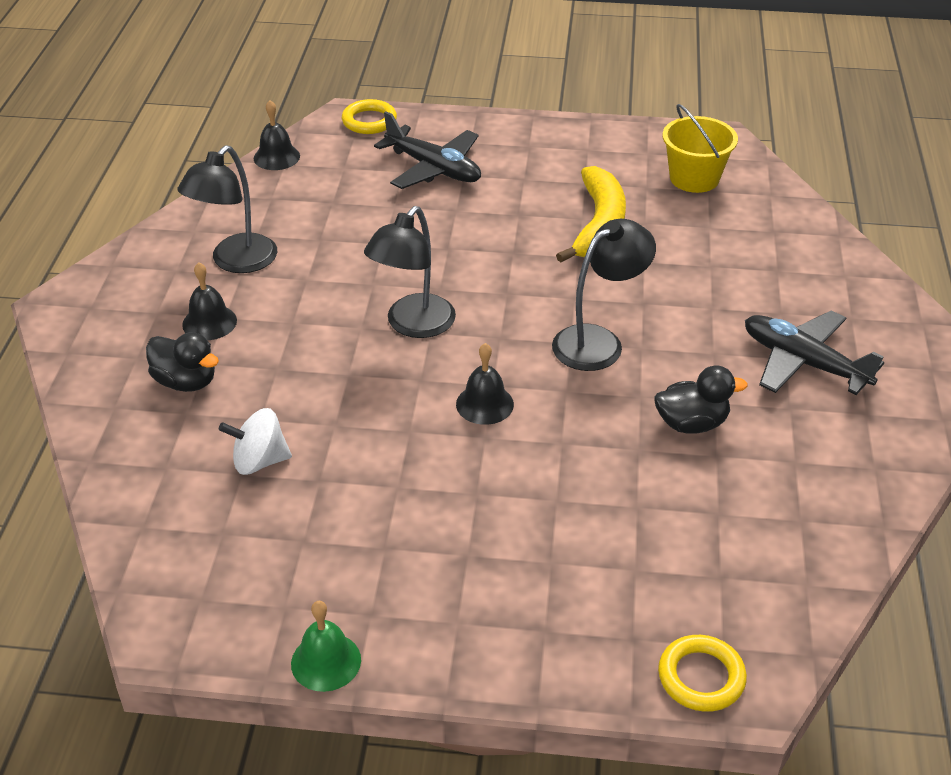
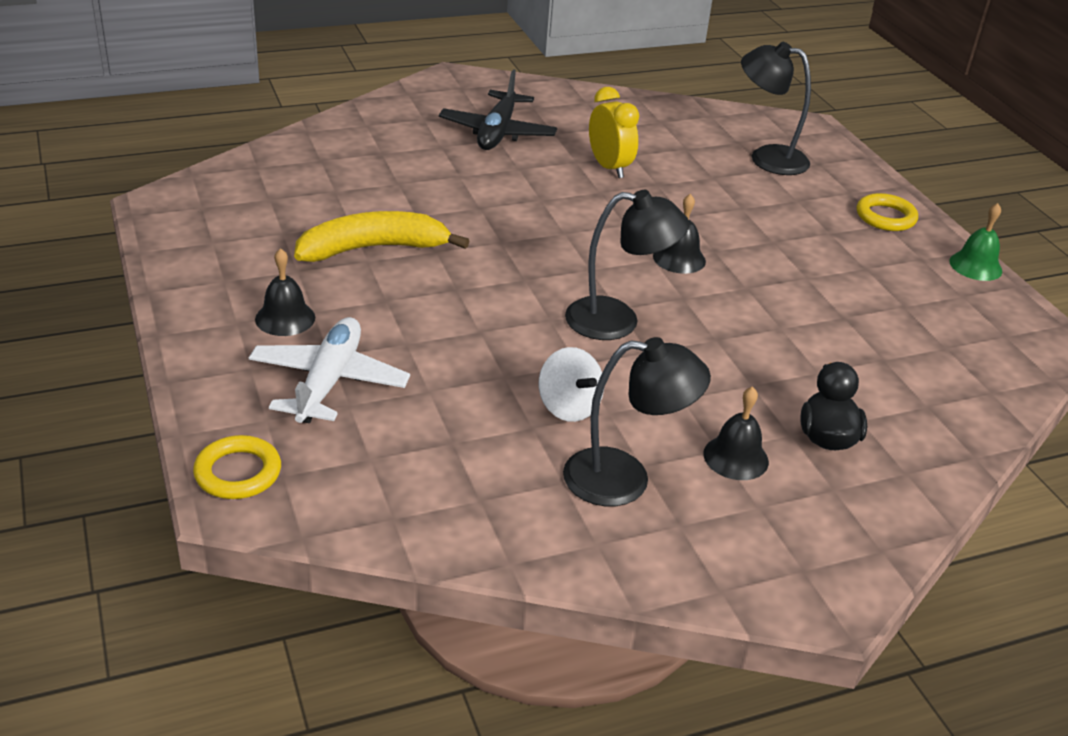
camera: 120 degrees left, 5 degrees down
(259, 461) = (861, 354): white spinning top -> white spinning top (568, 407)
(276, 157) = (381, 533): black bell -> black bell (285, 318)
(434, 168) = (328, 381): black plane -> white plane
(598, 341) = (551, 220): black lamp -> black lamp (767, 158)
(691, 423) = (609, 167): black duck -> yellow clock
(694, 178) = (250, 208): yellow bucket -> none
(701, 677) = (818, 139): yellow ring -> yellow ring (885, 217)

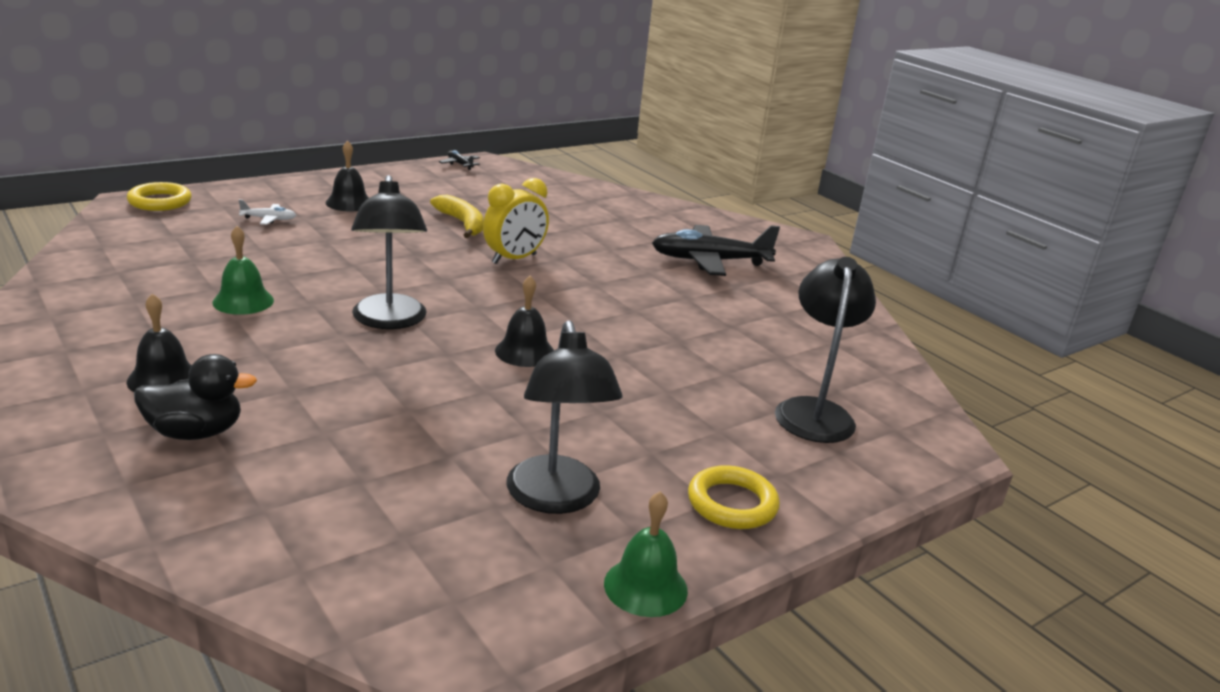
camera: 75 degrees right, 10 degrees down
(163, 222) = (460, 164): none -> black plane
(328, 381) = (269, 219): white plane -> white plane, size x0.44
(373, 248) = (462, 223): yellow banana -> yellow banana, size x0.66
(568, 407) = (243, 301): white spinning top -> green bell
(609, 167) = (690, 314): yellow clock -> yellow clock (514, 259)
(625, 479) = (135, 326): black lamp -> black lamp (556, 499)

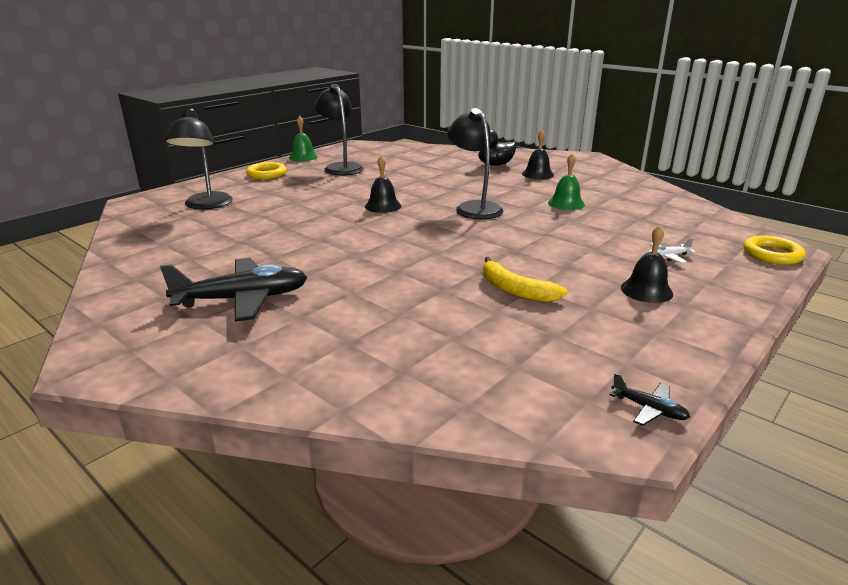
camera: 170 degrees right, 0 degrees up
(514, 259) = (434, 262): yellow clock -> none

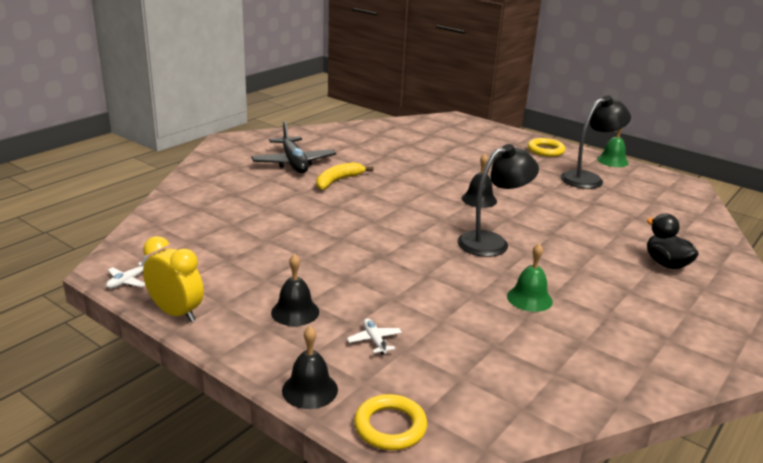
camera: 85 degrees right, 0 degrees up
(206, 205) = (455, 138): black lamp -> none
(515, 290) = (300, 250): yellow banana -> yellow banana (337, 181)
(537, 174) = (643, 291): black bell -> black bell (310, 389)
(649, 409) = (128, 281): black plane -> white plane
(698, 360) = (176, 313): none -> yellow clock

